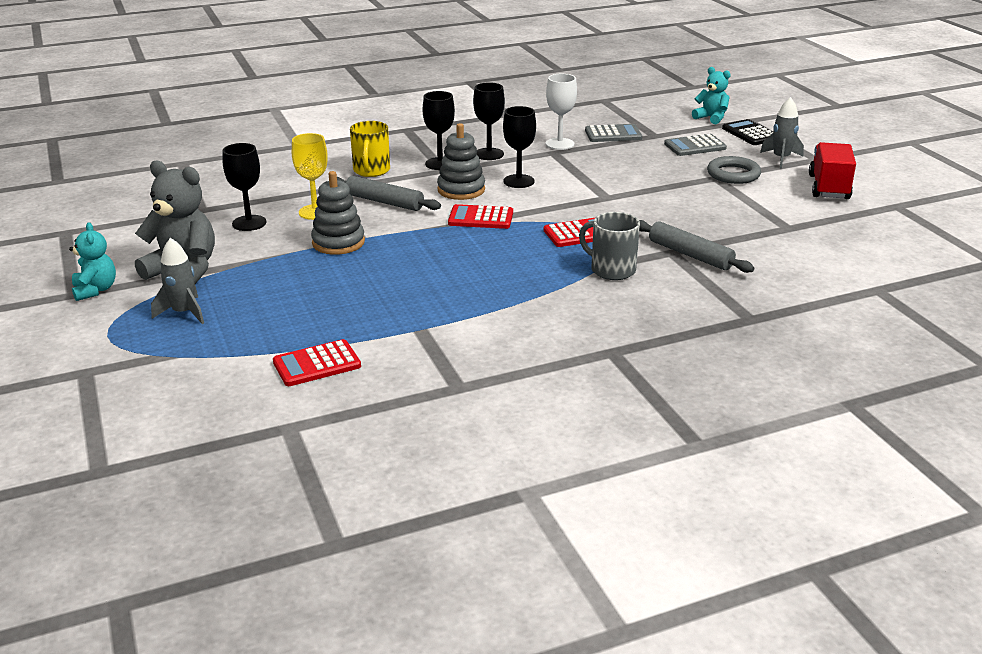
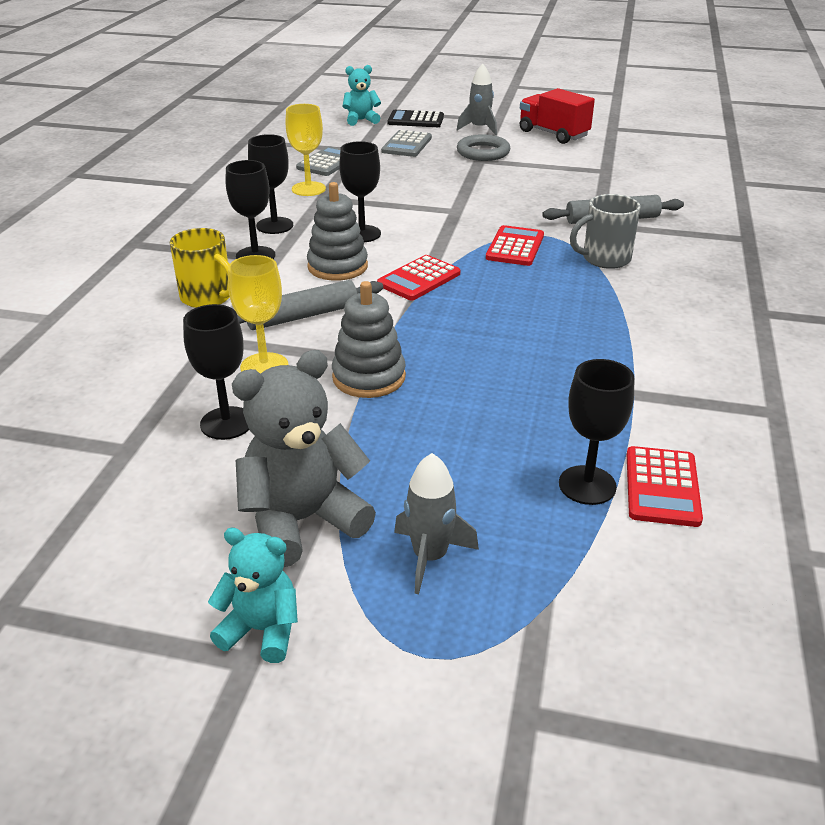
camera: 55 degrees left, 5 degrees up
(294, 339) = (587, 485): none -> black goblet
(559, 144) = (308, 189): white goblet -> yellow goblet

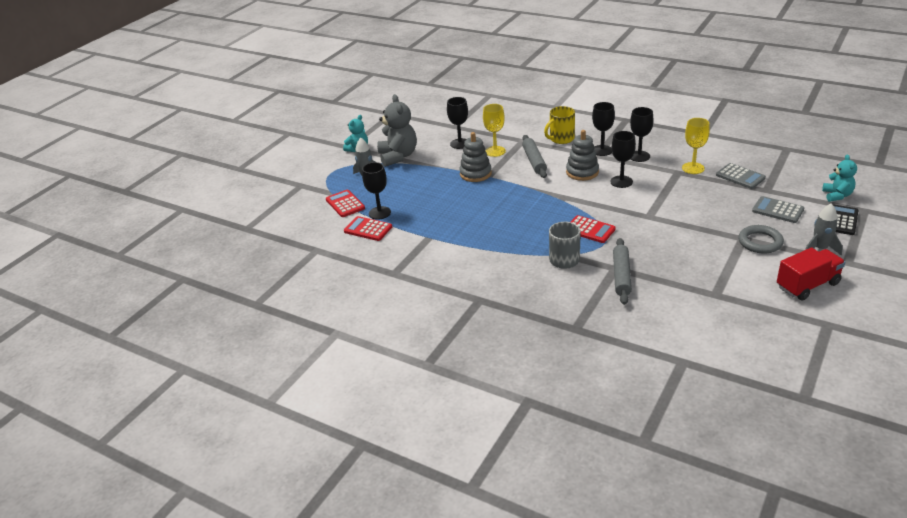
camera: 110 degrees right, 0 degrees up
(419, 279) = (560, 194): red calculator -> red calculator (345, 204)

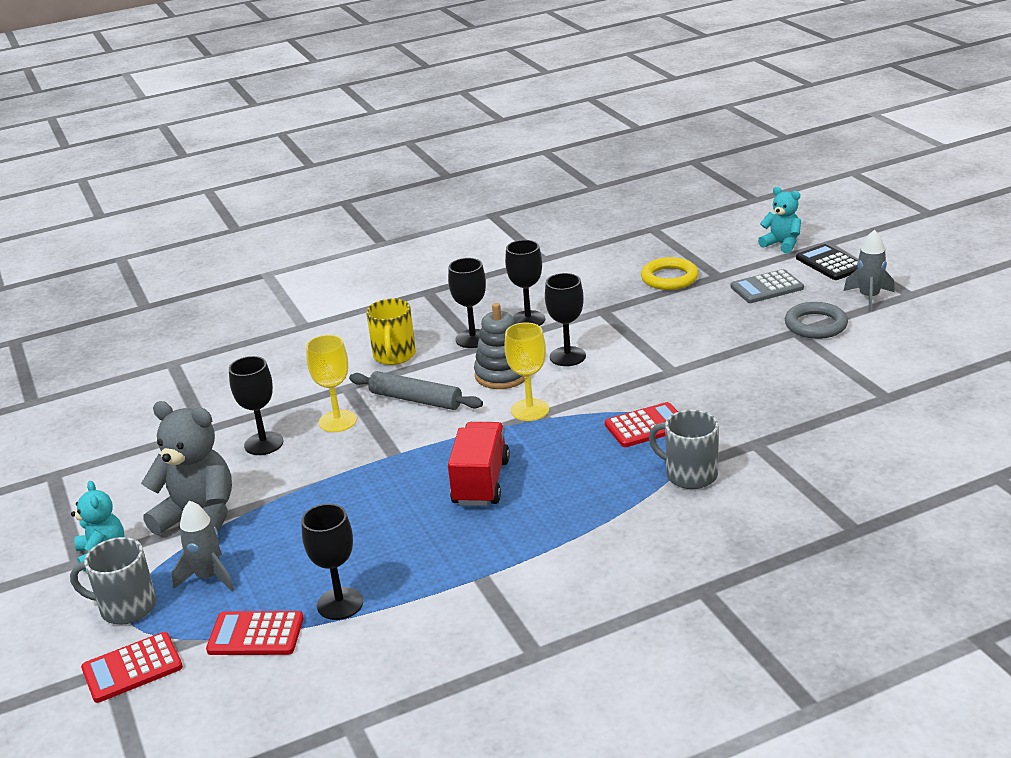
camera: 55 degrees left, 5 degrees down
(334, 170) = (126, 607): none -> grey mug
(368, 229) = (371, 636): red calculator -> red calculator (132, 668)
(475, 174) = (371, 463): grey stacking toy -> none
(621, 276) = (777, 446): grey rolling pin -> none
(693, 168) = (608, 298): yellow goblet -> yellow goblet (530, 410)
(740, 176) = (669, 278): grey calculator -> yellow ring
(807, 285) = (928, 334): red truck -> red truck (481, 482)

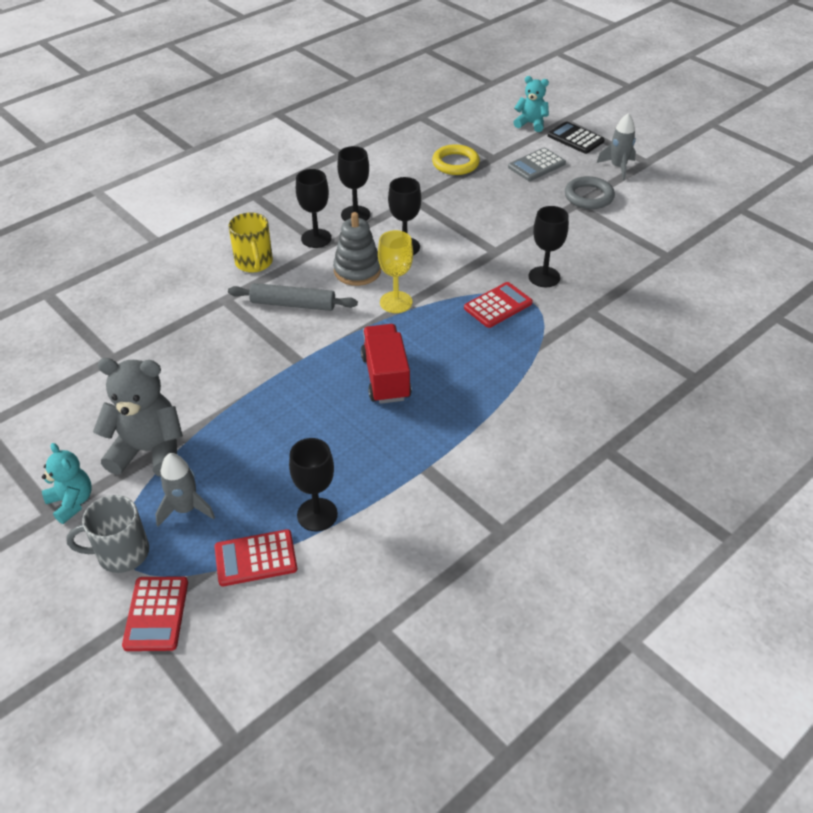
camera: 20 degrees left, 15 degrees up
(132, 668) = (156, 614): red calculator -> red calculator turned 45 degrees counterclockwise
(263, 443) = (174, 366): black goblet -> black goblet (544, 277)
(337, 421) = (232, 334): yellow goblet -> none
(689, 475) = (551, 346): grey mug -> none

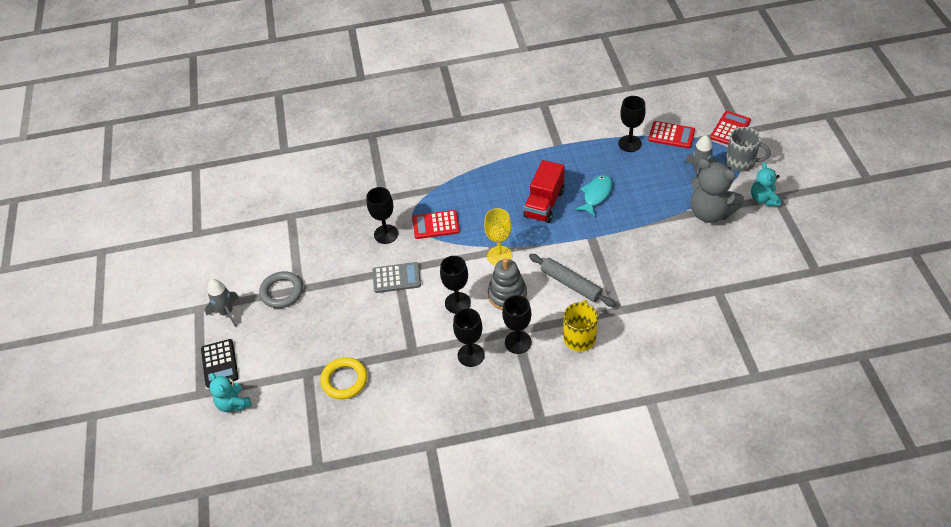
camera: 145 degrees left, 5 degrees up
(323, 415) = (596, 195): none -> turquoise fish
(536, 165) = (283, 345): grey calculator -> grey calculator (396, 278)

